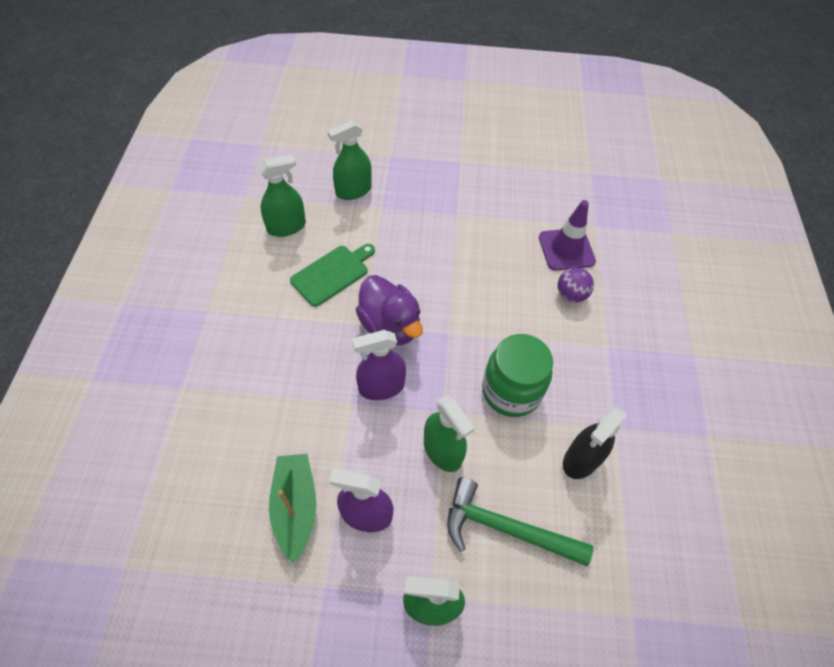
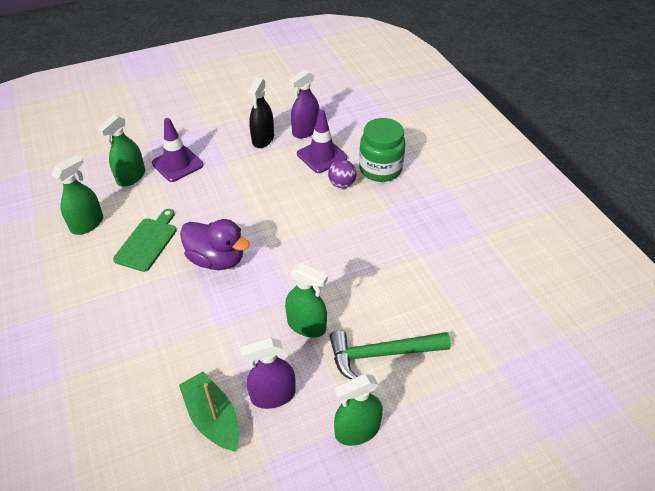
camera: 25 degrees left, 10 degrees down
(381, 387) = (234, 304): purple spray bottle -> purple spray bottle (305, 131)
(406, 195) = (177, 164): none -> purple traffic cone
(511, 391) = (334, 264): green jar -> green jar (380, 169)
(581, 459) = (408, 285): black spray bottle -> black spray bottle (263, 139)

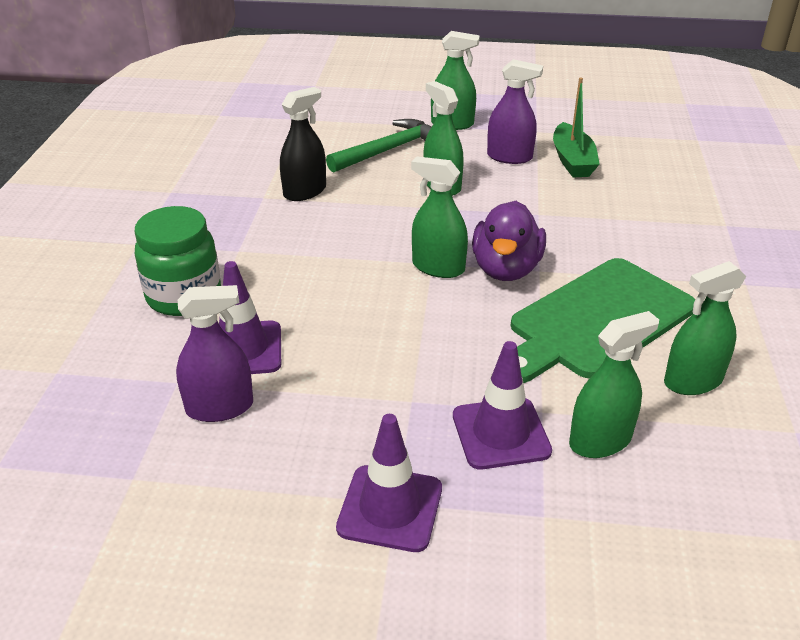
camera: 150 degrees left, 10 degrees down
(148, 242) = (596, 321): green cutting board -> green cutting board, size x1.75
(208, 124) = (390, 508): none -> purple traffic cone
(217, 259) = (506, 269): purple duck -> purple duck turned 135 degrees counterclockwise
(260, 243) = (438, 267): none -> green spray bottle
(263, 139) = (310, 422): black spray bottle -> black spray bottle (305, 191)
(342, 184) = (261, 297): purple ball -> none
(381, 354) = (388, 150): green hammer -> green hammer turned 60 degrees counterclockwise

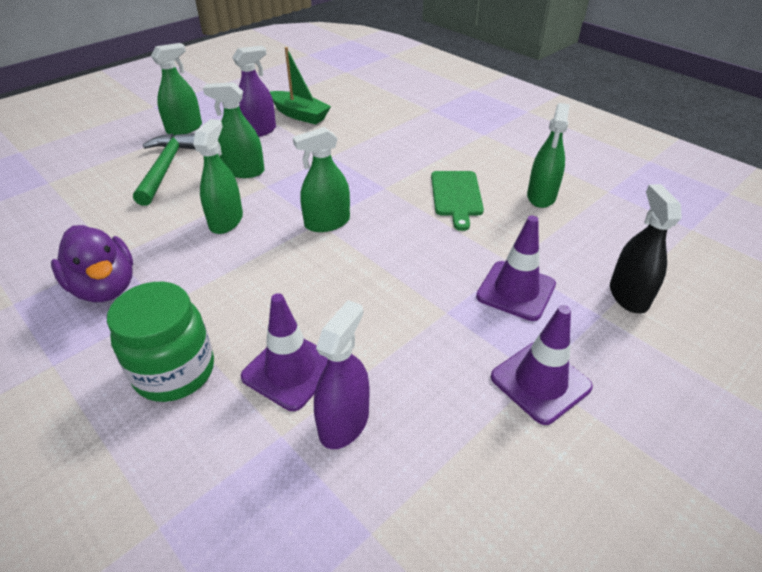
camera: 50 degrees left, 5 degrees up
(305, 191) = (146, 231): black spray bottle -> black spray bottle (628, 295)
(506, 269) = (367, 198): purple duck -> purple duck (105, 287)
(596, 321) = (456, 196): green cutting board -> green cutting board, size x0.57
(600, 440) = (558, 256): green spray bottle -> green spray bottle (226, 221)

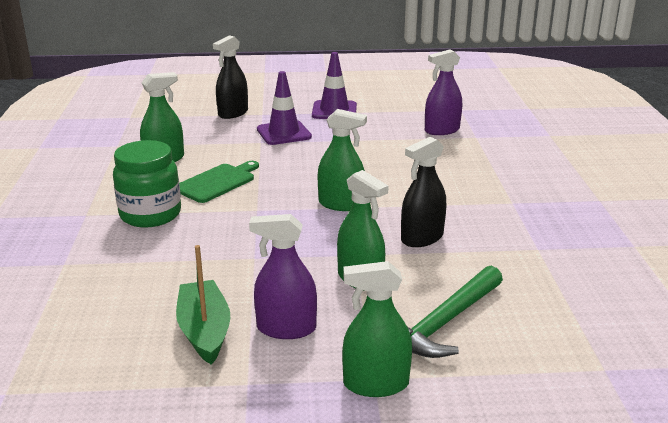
camera: 140 degrees left, 15 degrees down
(105, 287) = (553, 228): purple duck -> none
(174, 372) = (519, 172): green jar -> green jar (150, 215)
(226, 221) = (422, 238): green spray bottle -> black spray bottle
(290, 370) = (451, 151): purple traffic cone -> none

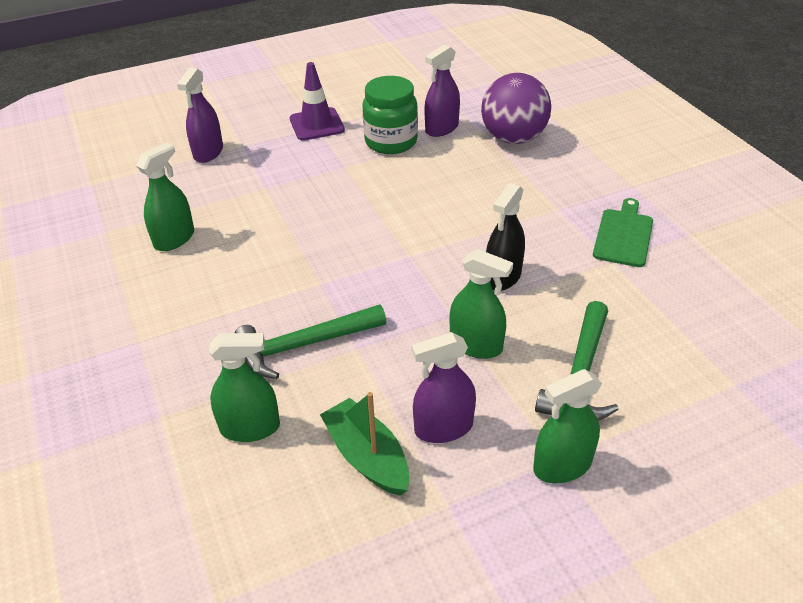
camera: 20 degrees left, 15 degrees up
(150, 215) = (211, 322): green jar -> green jar (391, 142)
(211, 245) = (304, 345): none -> green hammer
(217, 182) = (255, 257): green cutting board -> green cutting board (624, 235)
(233, 113) = (208, 152): black spray bottle -> purple spray bottle
(284, 133) = (283, 169): purple traffic cone -> none
(341, 204) = (401, 254): green spray bottle -> green spray bottle (250, 427)
(504, 147) = (513, 138): none -> purple ball

